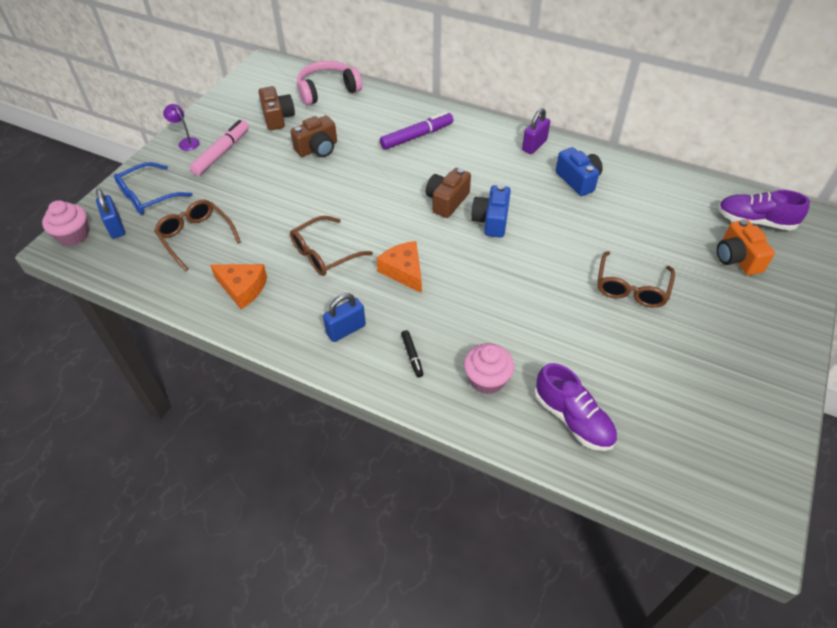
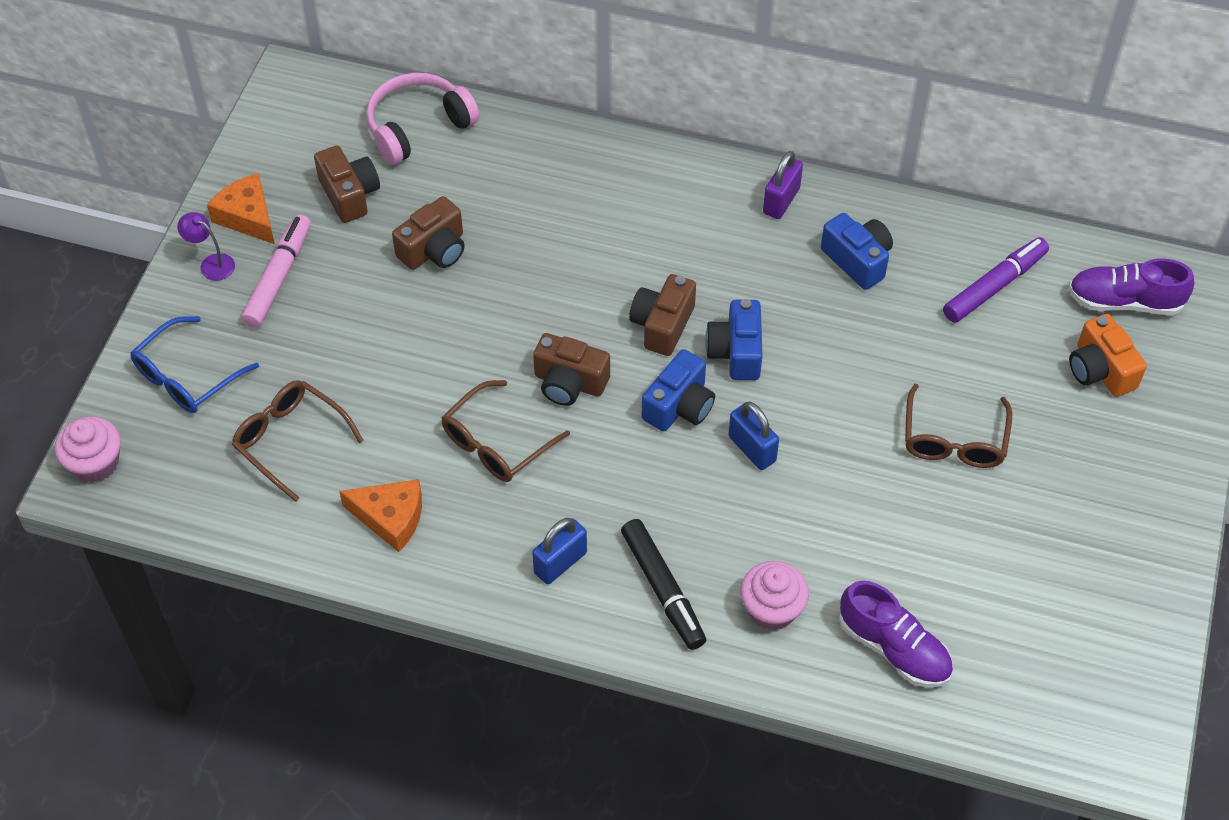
camera: 10 degrees left, 5 degrees up
(115, 227) = (156, 439): blue padlock -> blue padlock (752, 449)
(380, 226) = (569, 383): none -> brown camera
(403, 271) = (622, 456): orange cheese -> orange cheese (247, 216)
(412, 356) = (663, 589): black marker -> black marker, size x1.94
(417, 136) = (590, 205): purple marker -> purple marker (994, 286)
(448, 246) = (679, 406): none -> blue camera

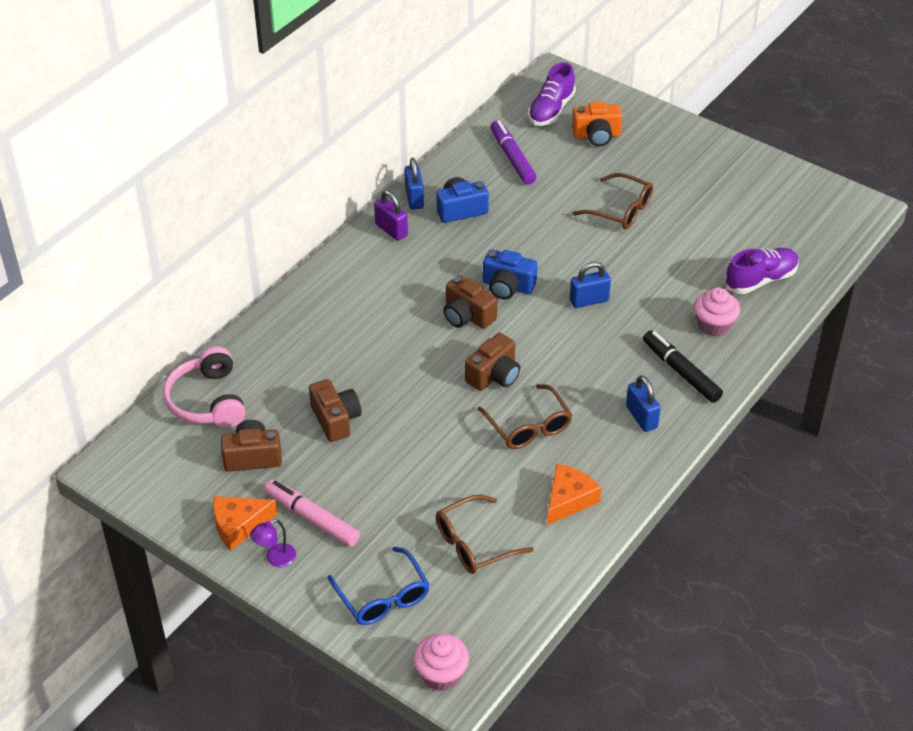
camera: 70 degrees left, 10 degrees down
(663, 589) = (681, 372): black marker -> black marker turned 120 degrees counterclockwise
(679, 406) = (539, 325): blue camera -> none
(854, 206) = (414, 198): none -> blue padlock

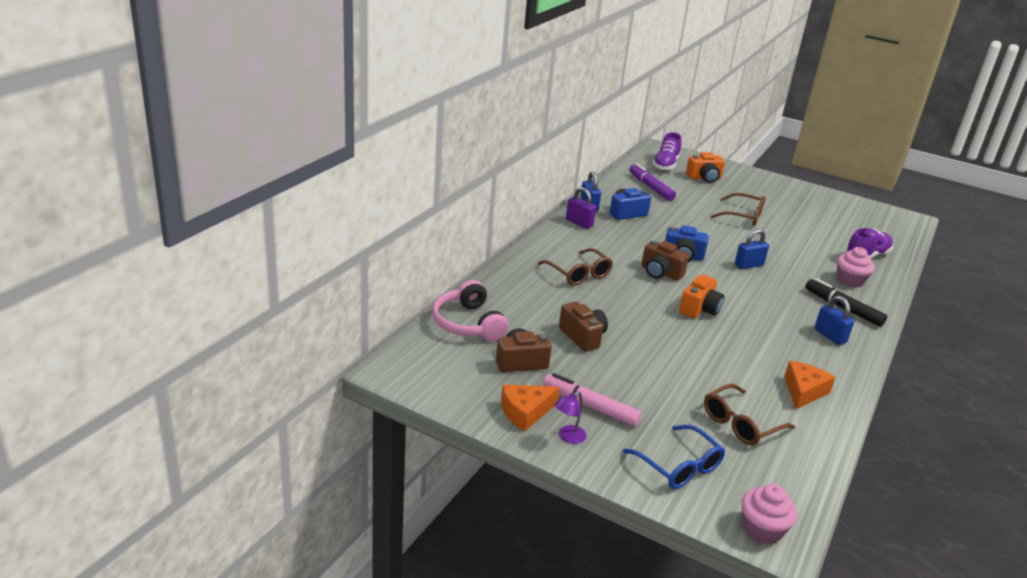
camera: 10 degrees left, 15 degrees down
(494, 375) = (699, 309): brown camera -> orange camera
(528, 426) = (744, 341): brown glasses -> brown glasses (578, 274)

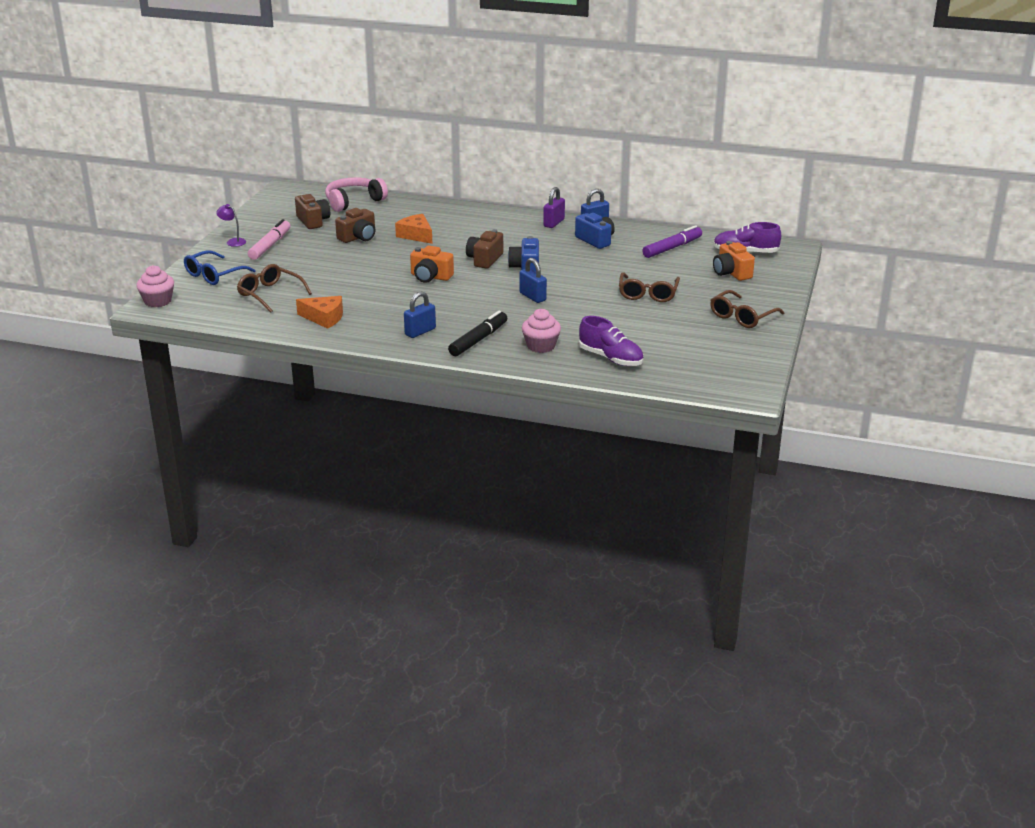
camera: 80 degrees right, 0 degrees up
(525, 412) = (255, 227): orange cheese -> orange cheese (416, 235)
(578, 274) = (456, 229): brown glasses -> brown glasses (742, 317)

